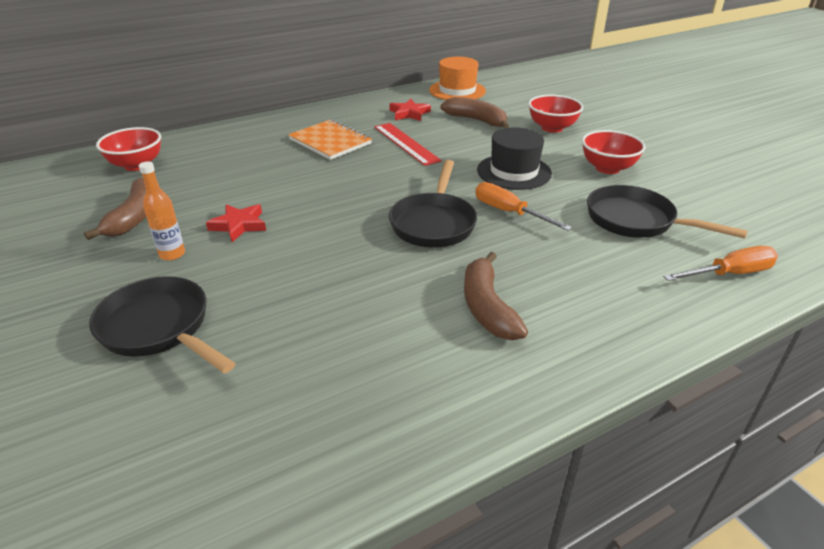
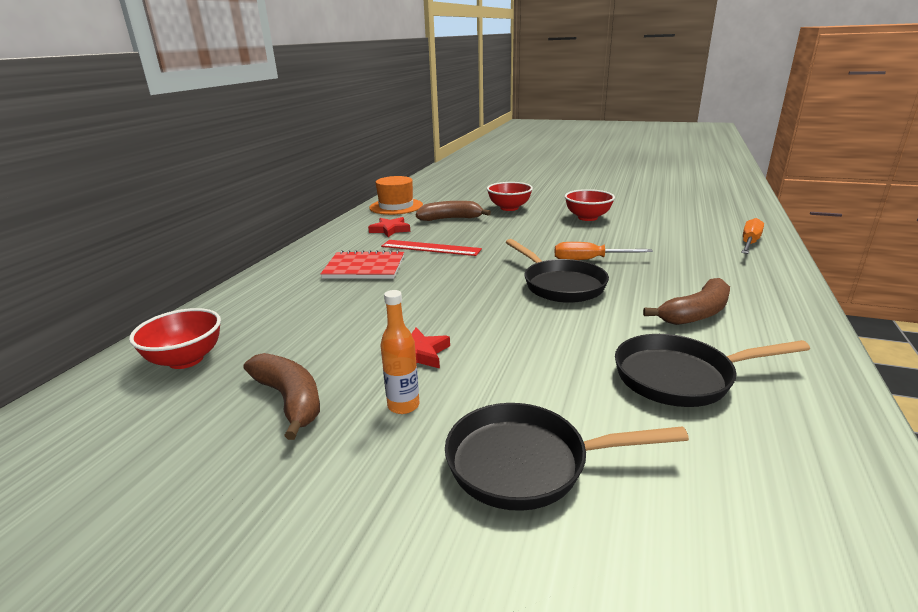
camera: 40 degrees left, 10 degrees down
(330, 141) = (364, 268): orange notebook -> red notebook
(487, 307) = (696, 313): brown banana -> brown banana turned 75 degrees counterclockwise
(514, 172) = (541, 238): black hat -> none
(636, 221) = (659, 237): black pan -> black pan (680, 377)

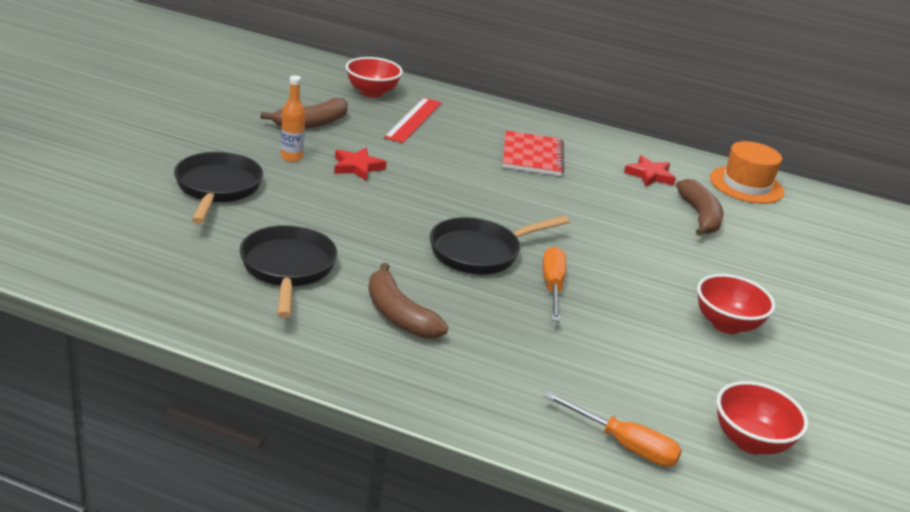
camera: 85 degrees right, 5 degrees up
(430, 248) = (589, 193): red ruler -> red ruler (413, 120)
(509, 208) = (760, 267): red bowl -> red bowl (750, 441)

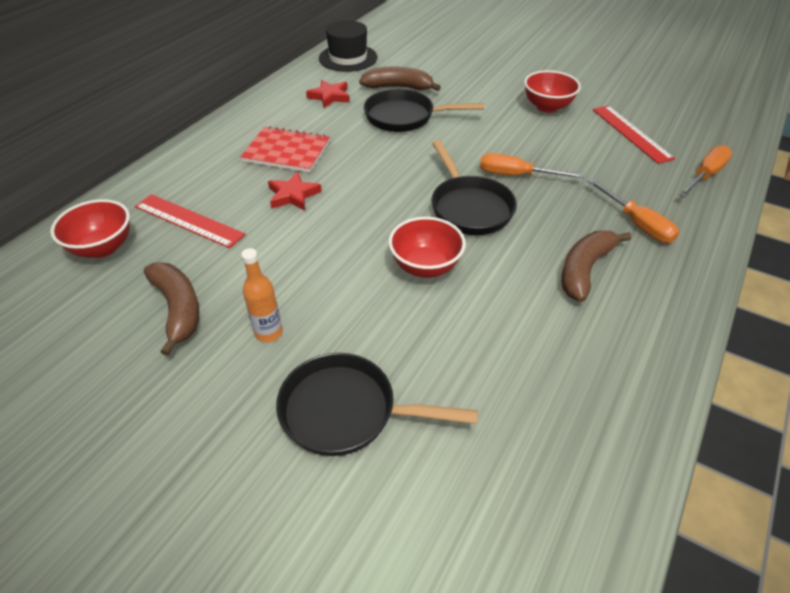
camera: 75 degrees left, 15 degrees up
(288, 269) = (523, 346): black pan -> black pan (404, 117)
(357, 167) = (299, 275): red star -> red star (293, 195)
(398, 315) = (584, 269): brown banana -> brown banana turned 150 degrees clockwise
(490, 363) = (636, 224): none -> orange screwdriver
(700, 392) = (631, 133): none -> red ruler
(746, 185) = (348, 58): orange hat -> black hat
(750, 441) = (676, 125): red bowl -> red bowl (425, 266)

